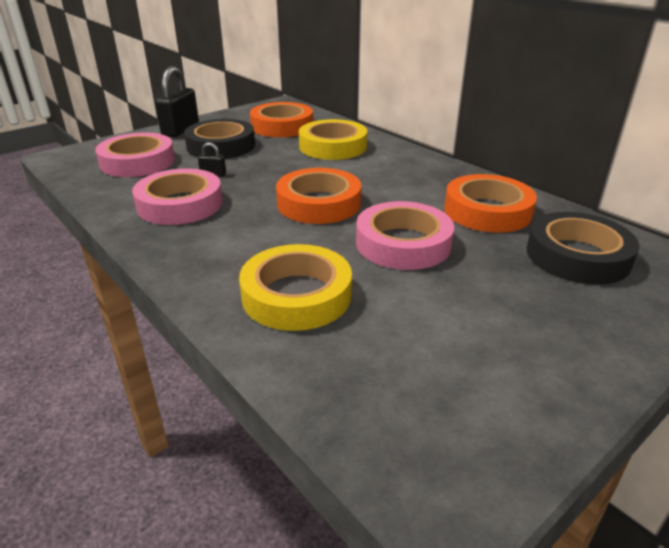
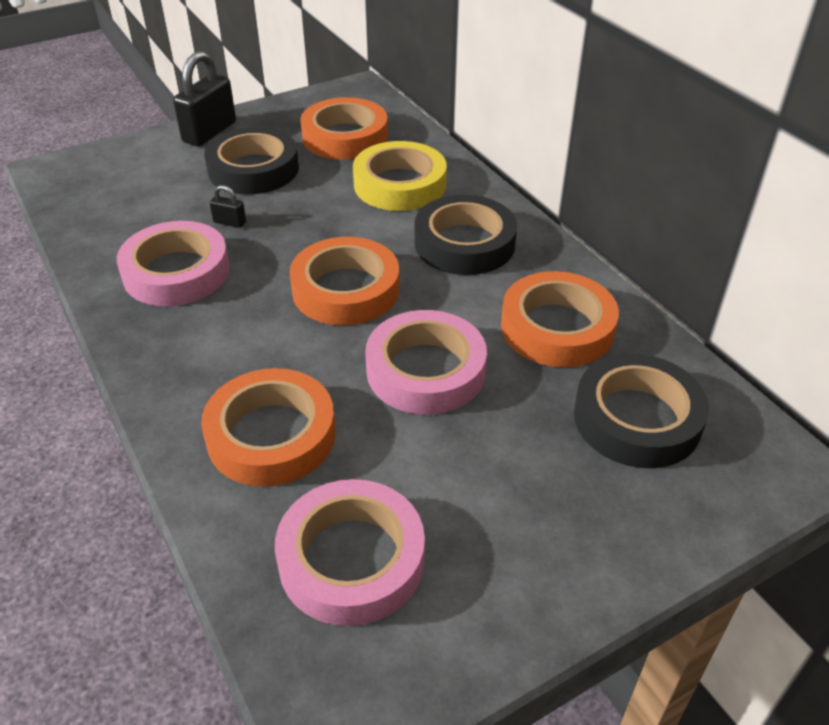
camera: 10 degrees right, 10 degrees up
(137, 162) = (142, 190): pink tape -> pink tape (351, 559)
(296, 295) = (271, 435): yellow tape -> orange tape
(395, 172) = (464, 243): none -> black tape

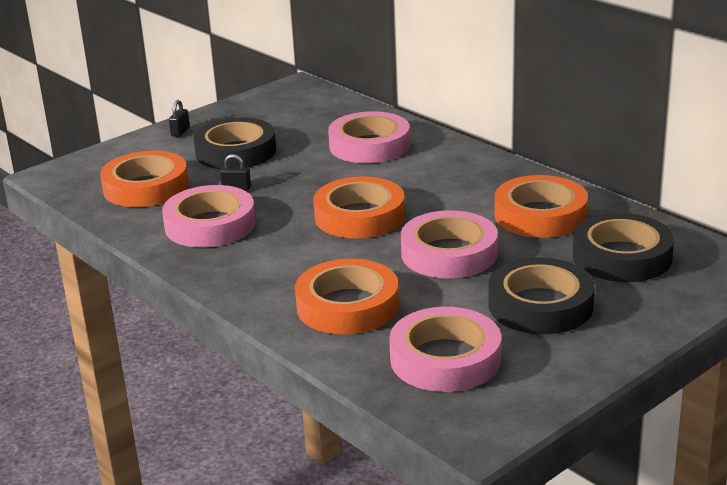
camera: 10 degrees left, 15 degrees down
(209, 132) = (180, 132): black padlock -> black padlock, size x0.46
(345, 137) = (304, 120): orange tape -> orange tape (146, 187)
(400, 184) = (369, 145): yellow tape -> pink tape
(464, 243) = (443, 175): black tape -> black tape (540, 305)

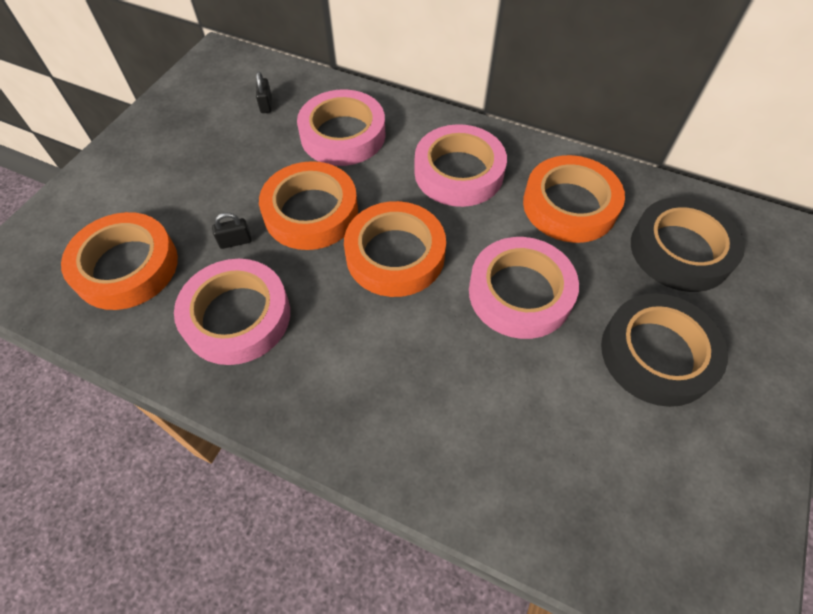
camera: 25 degrees left, 30 degrees up
(180, 132) = (122, 157): black padlock -> black padlock (266, 105)
(236, 151) = (203, 177): black tape -> none
(347, 306) = (468, 421): orange tape -> orange tape (311, 212)
(445, 359) = (622, 484): pink tape -> pink tape (458, 172)

